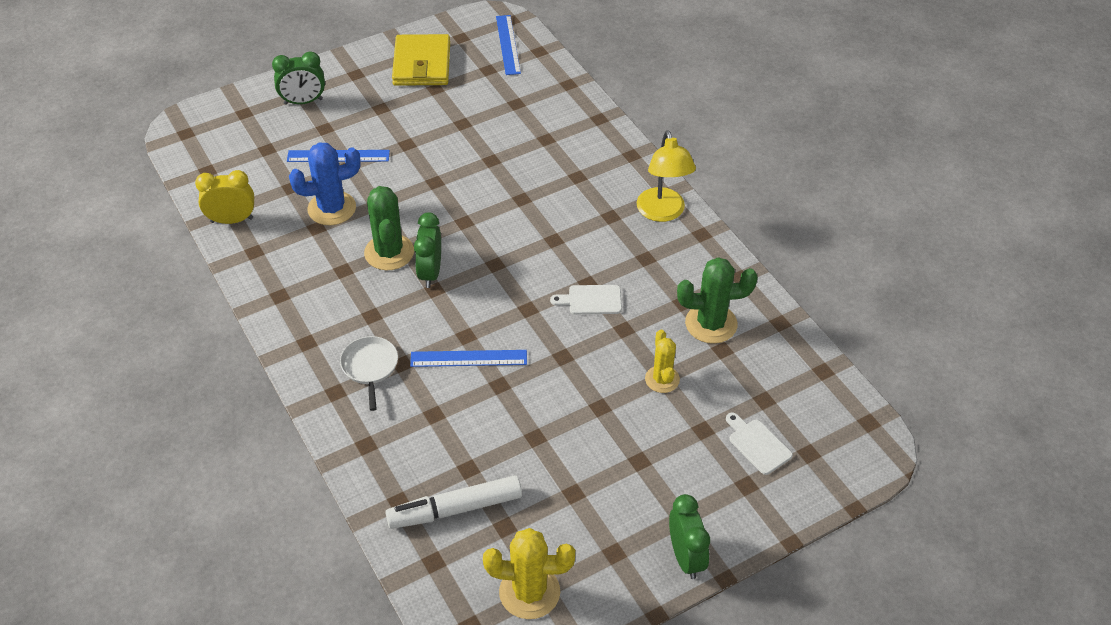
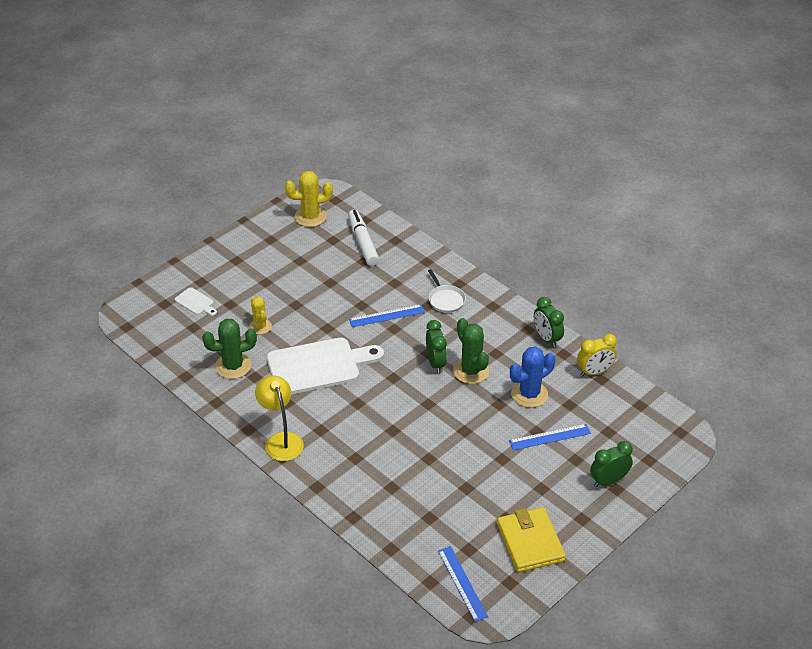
camera: 165 degrees right, 5 degrees down
(455, 509) = (363, 242): white marker -> white marker turned 75 degrees counterclockwise
(591, 300) = (318, 366): white cutting board -> white cutting board, size x2.32
(686, 557) = (231, 244): green clock -> green clock (546, 338)

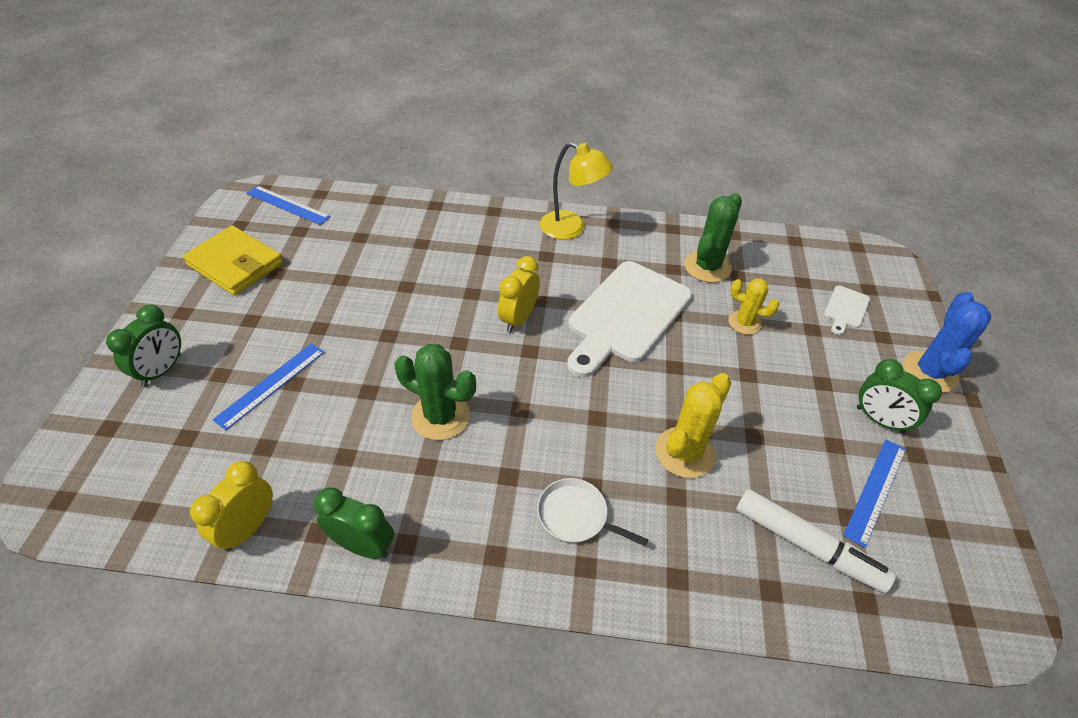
camera: 140 degrees right, 5 degrees up
(196, 302) = (845, 309): white cutting board -> white cutting board turned 60 degrees counterclockwise
(310, 217) = (937, 541): yellow cactus -> yellow cactus (685, 452)
(381, 398) = (518, 319): none -> yellow clock
(386, 316) = (626, 431): blue ruler -> blue ruler (875, 490)
(435, 363) = (496, 400): green clock -> green clock (879, 420)
(529, 394) = (334, 429): blue cactus -> blue cactus (929, 372)

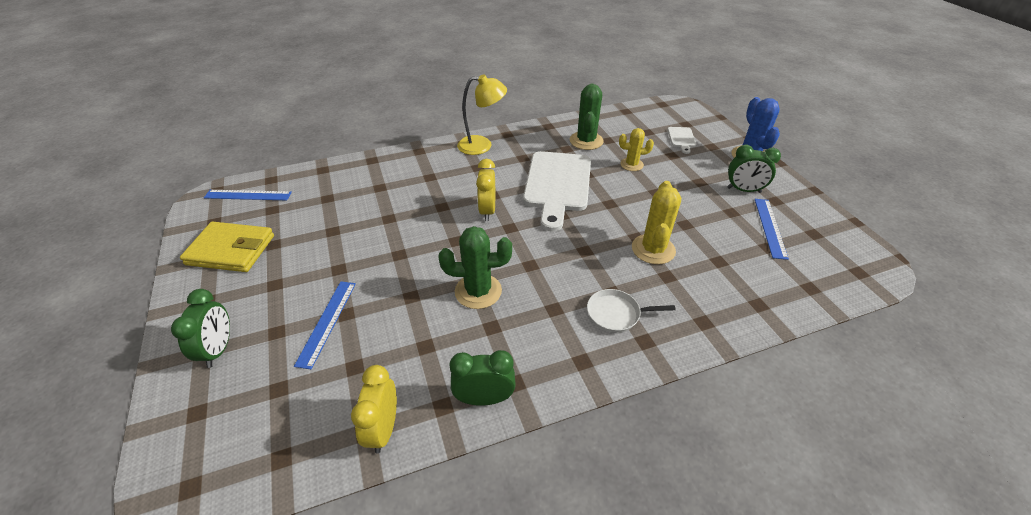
camera: 25 degrees left, 5 degrees down
(807, 546) = (759, 271): white marker -> none

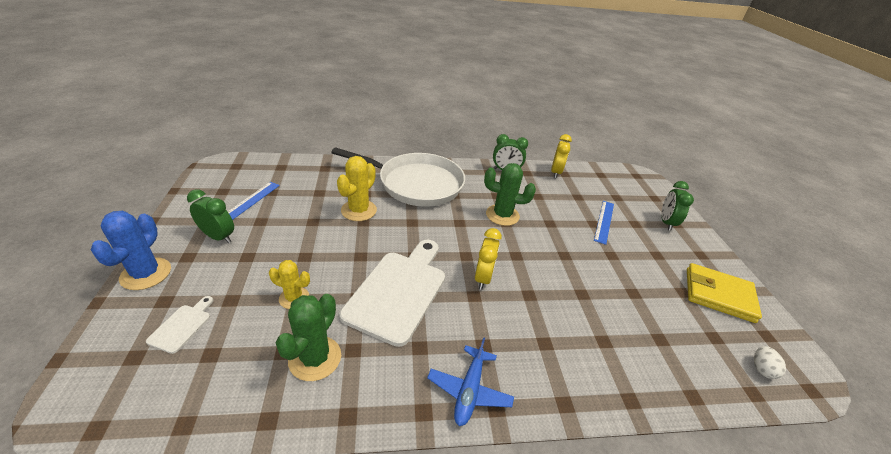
camera: 170 degrees left, 5 degrees down
(248, 195) = (761, 369): blue ruler -> white egg
(482, 145) = (469, 390): yellow lamp -> blue plane
(616, 314) = (416, 184): white pan -> white pan, size x2.45

